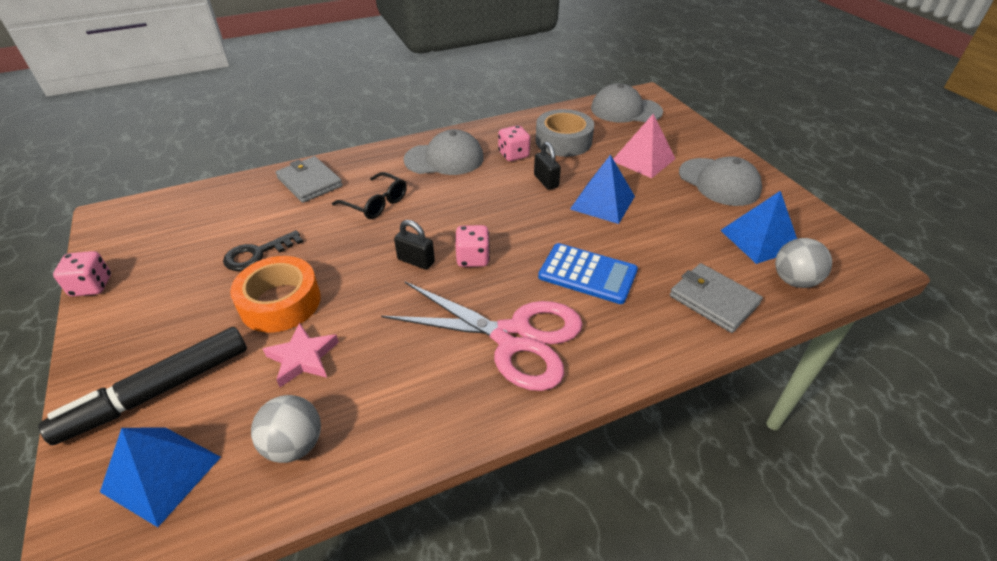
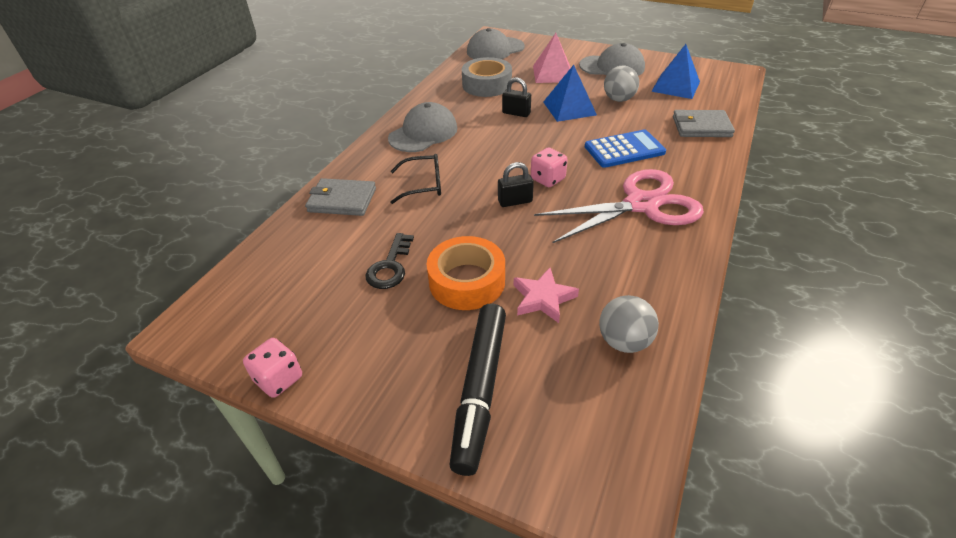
camera: 40 degrees left, 0 degrees up
(162, 474) = (574, 423): blue pyramid -> none
(513, 155) = (468, 108): pink dice -> none
(794, 280) = (719, 98): grey ball -> grey ball (618, 99)

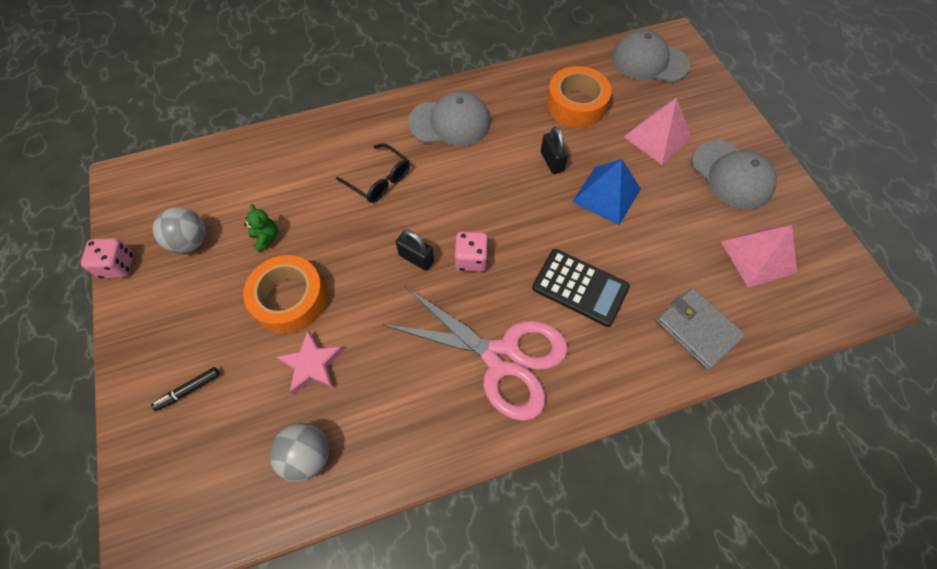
camera: 45 degrees right, 20 degrees up
(342, 200) = (313, 146): grey wallet -> none
(390, 266) = (266, 238): black key -> green teddy bear
(480, 390) = (189, 390): black marker -> black marker, size x0.41
(487, 85) = (576, 104): grey tape -> orange tape
(618, 99) = (670, 224): grey ball -> grey ball (190, 241)
(624, 150) = (580, 287): blue calculator -> black calculator
(675, 86) = (758, 256): blue pyramid -> pink pyramid

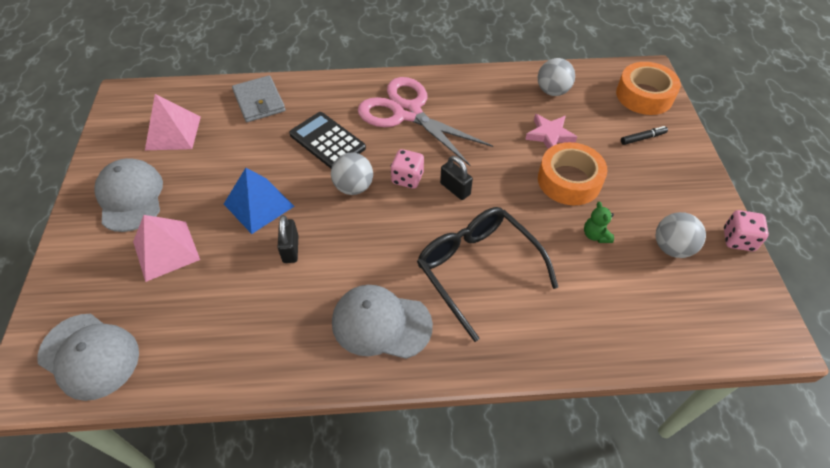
camera: 165 degrees left, 10 degrees down
(379, 180) = (477, 269): black glasses -> black glasses, size x1.69
(523, 235) = (353, 187): none -> grey ball
(576, 104) = (223, 312): orange tape -> orange tape (644, 95)

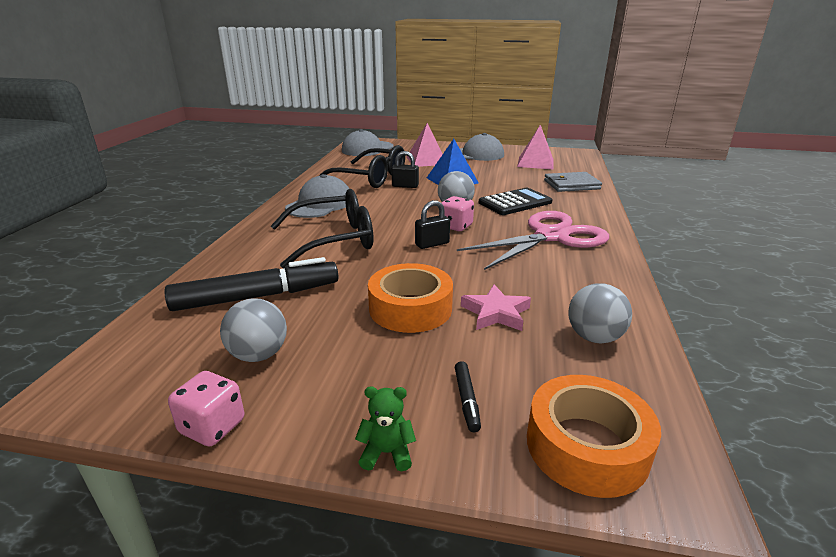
camera: 105 degrees right, 25 degrees down
(264, 298) = (370, 178): none -> black glasses
(595, 235) = (321, 305): green teddy bear -> green teddy bear (387, 453)
(609, 285) = (257, 297): none -> black marker

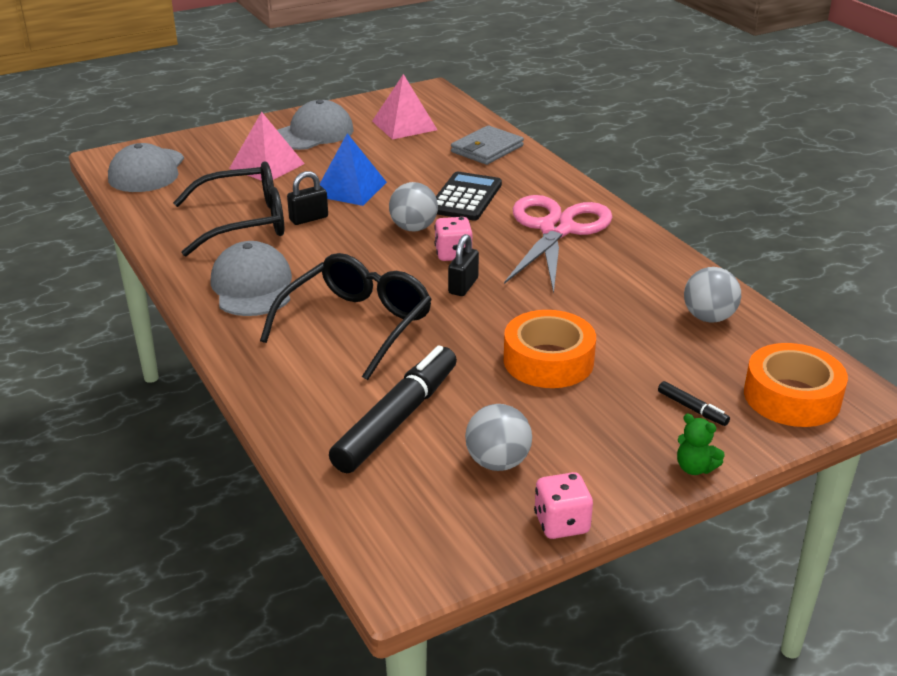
camera: 40 degrees left, 5 degrees up
(387, 453) = (694, 468): green teddy bear -> green teddy bear turned 105 degrees counterclockwise
(496, 313) = (618, 331): pink star -> none

